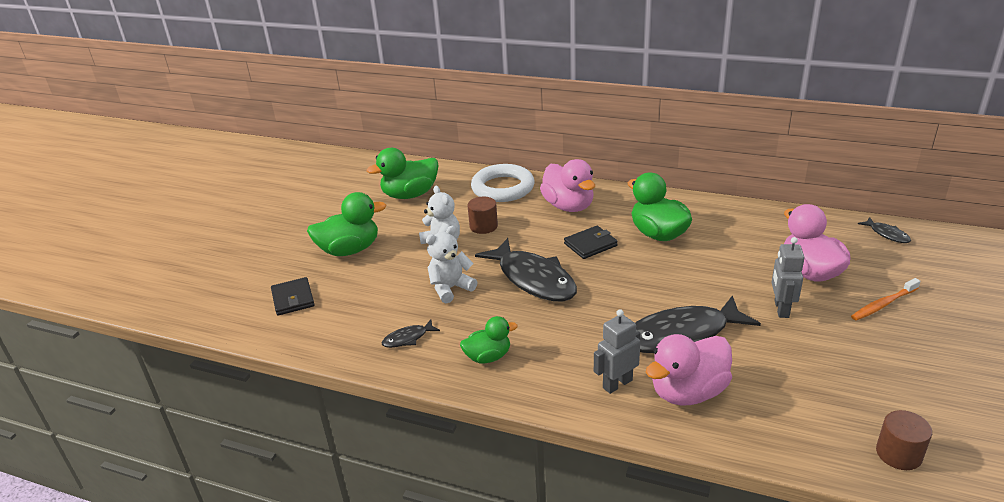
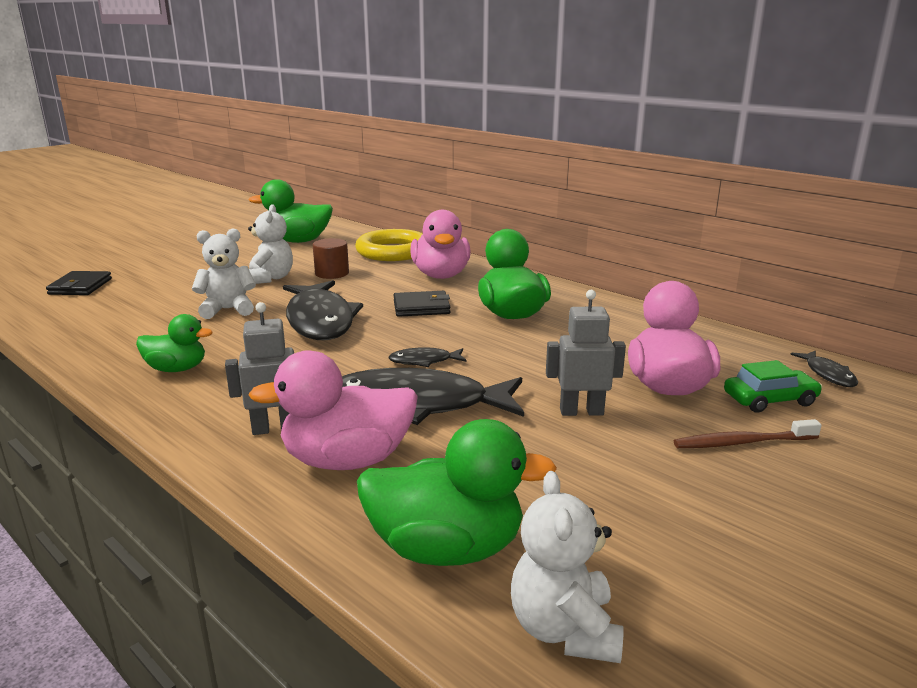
camera: 20 degrees right, 10 degrees down
(349, 250) = (183, 265): green duck -> green duck (447, 548)
(408, 338) = (127, 336): black fish -> black fish (424, 361)
(503, 188) = (393, 251): white ring -> yellow ring
(781, 309) = (581, 411): grey robot -> grey robot turned 60 degrees clockwise
(872, 266) = (769, 400): none -> green car
(883, 304) = (742, 442): orange toothbrush -> brown toothbrush
(898, 454) = (564, 629): brown cylinder -> white teddy bear

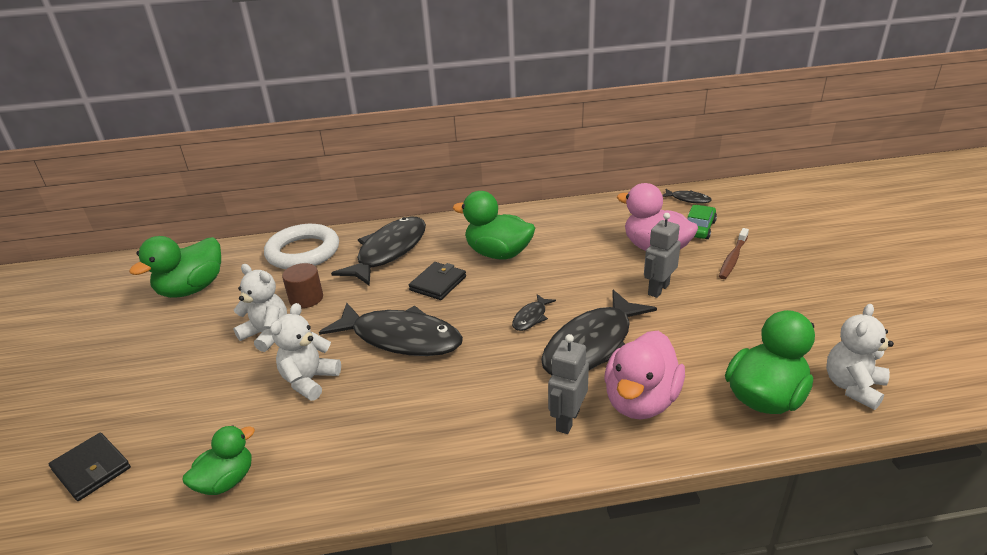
camera: 50 degrees left, 10 degrees up
(177, 369) = (406, 445): green duck -> green duck (226, 481)
(393, 251) = (303, 252): yellow ring -> white ring
(441, 275) = (389, 251): pink duck -> black fish
(564, 629) = (853, 387): white teddy bear -> white teddy bear turned 90 degrees clockwise

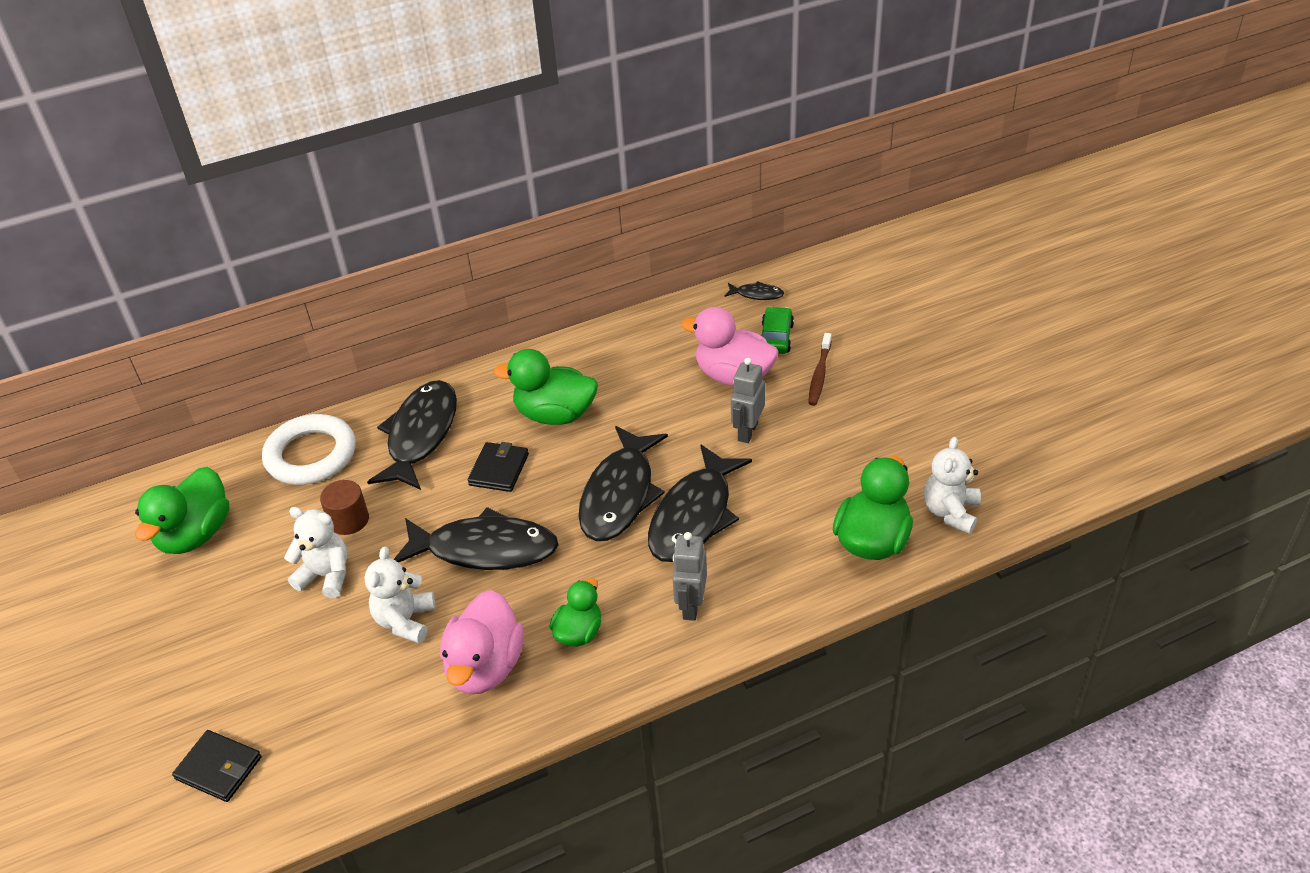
camera: 15 degrees left, 10 degrees up
(226, 481) = (373, 745): green duck -> green duck (579, 632)
(531, 317) = (620, 494): black fish -> black fish, size x2.29
(640, 401) = (756, 570): pink duck -> pink duck (485, 667)

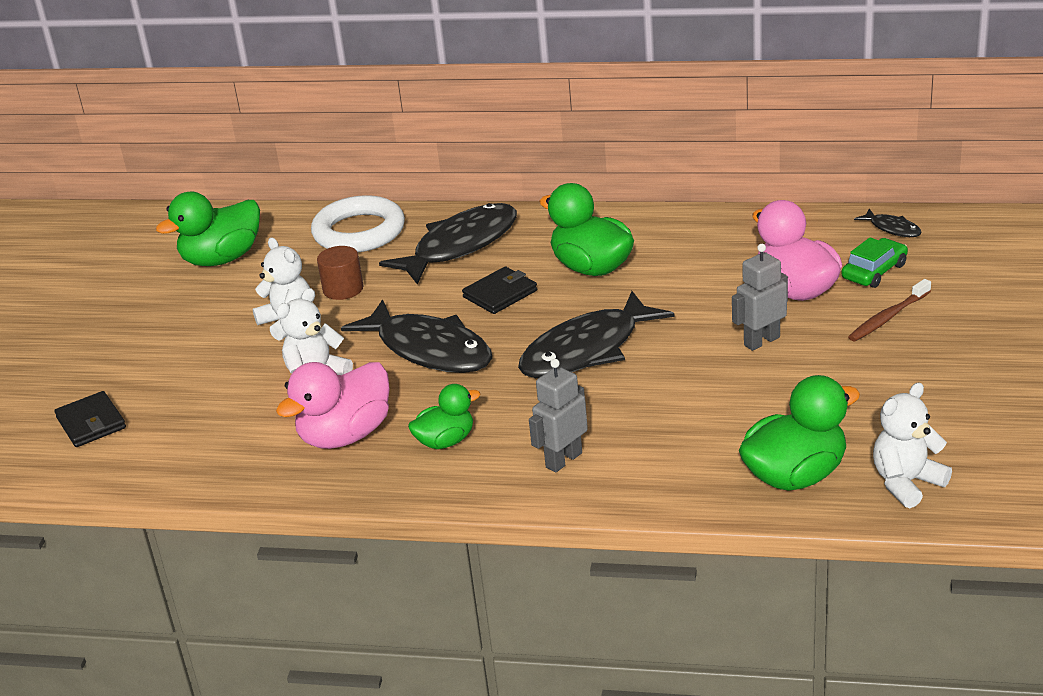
camera: 35 degrees right, 10 degrees down
(694, 516) = (639, 391): black fish -> none

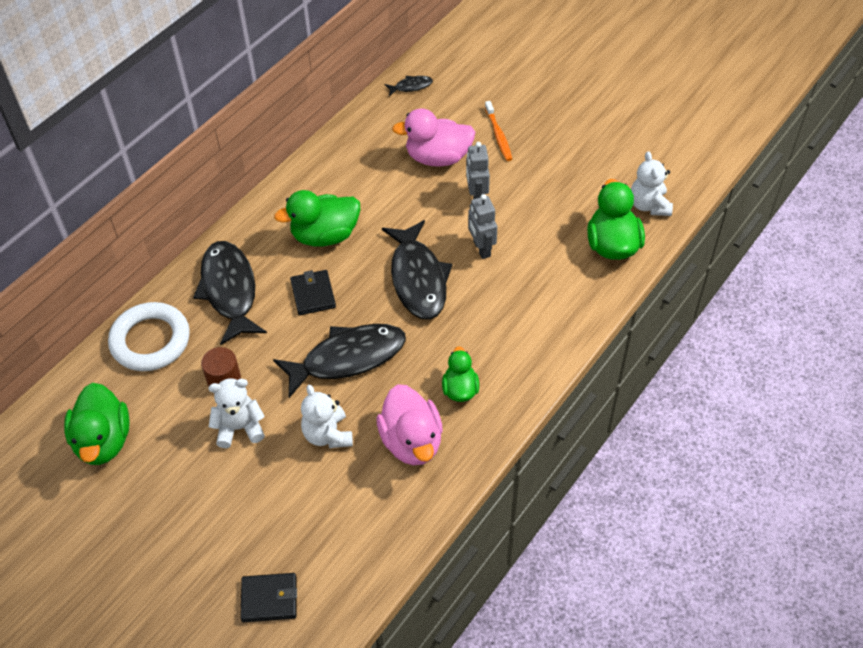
camera: 65 degrees left, 20 degrees up
(563, 460) = (523, 339): grey robot -> grey robot (481, 249)
(874, 271) = (448, 117): green car -> none
(888, 317) = (498, 135): brown toothbrush -> orange toothbrush

